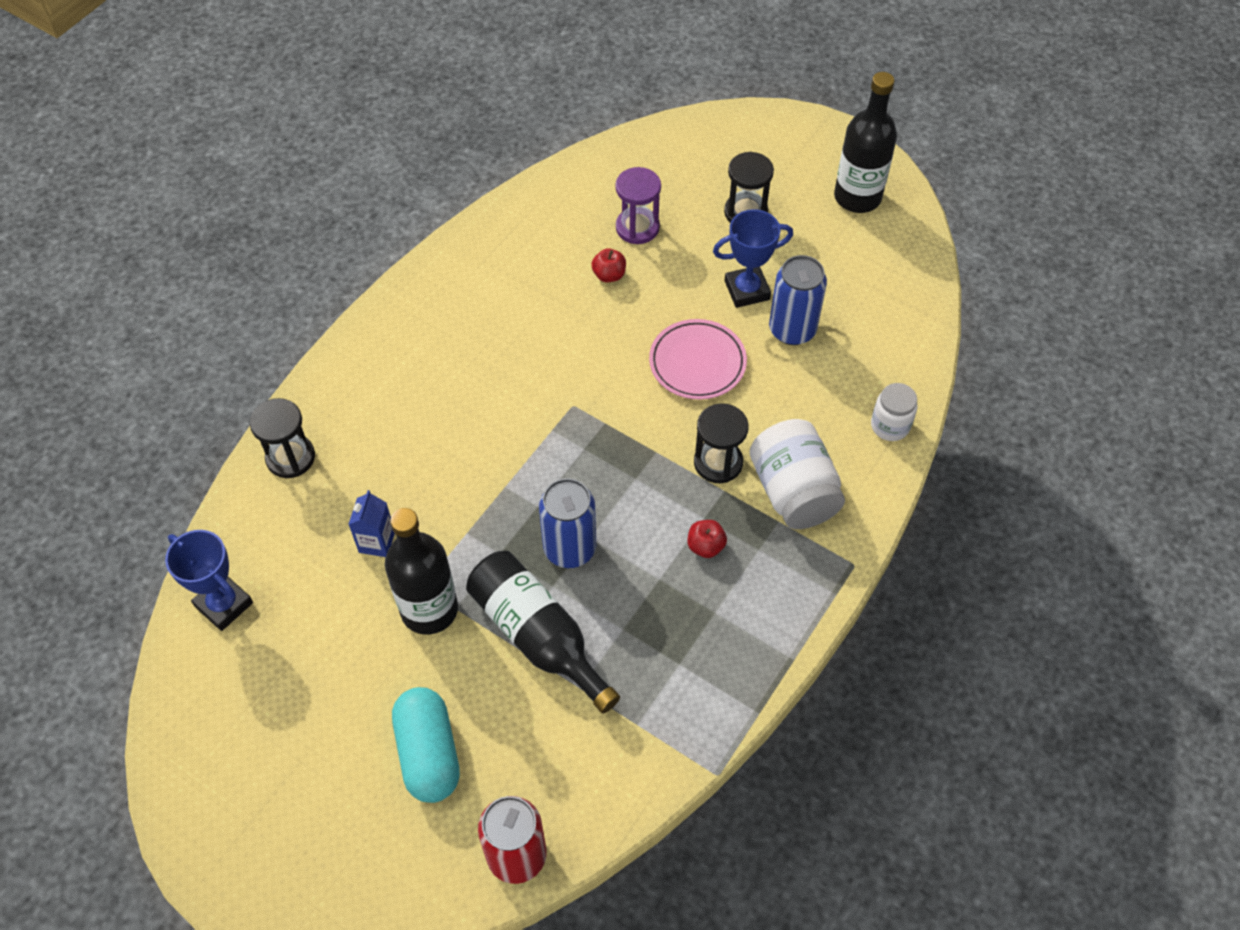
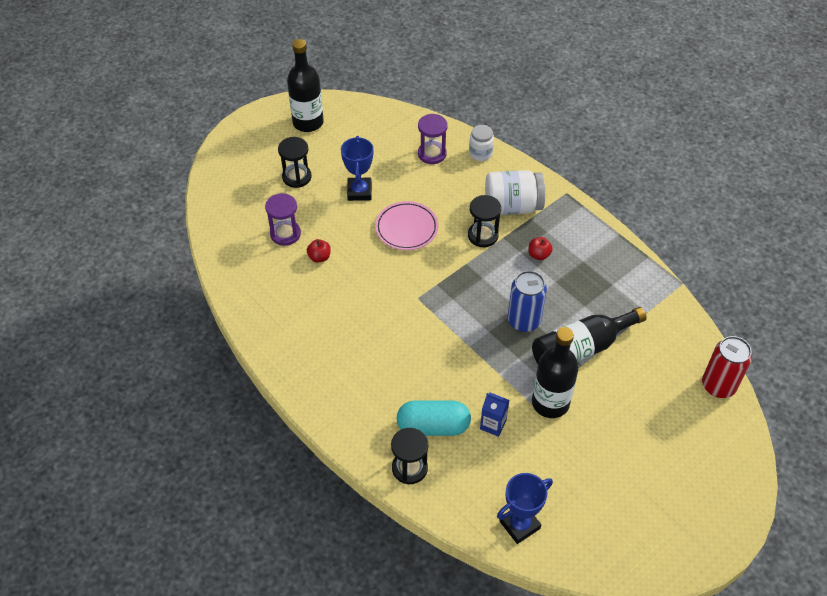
camera: 75 degrees left, 5 degrees down
(428, 753) = (649, 419): turquoise capsule -> turquoise capsule (433, 426)
(792, 330) = (397, 178): blue can -> none
(861, 361) = (432, 154): none -> purple hourglass

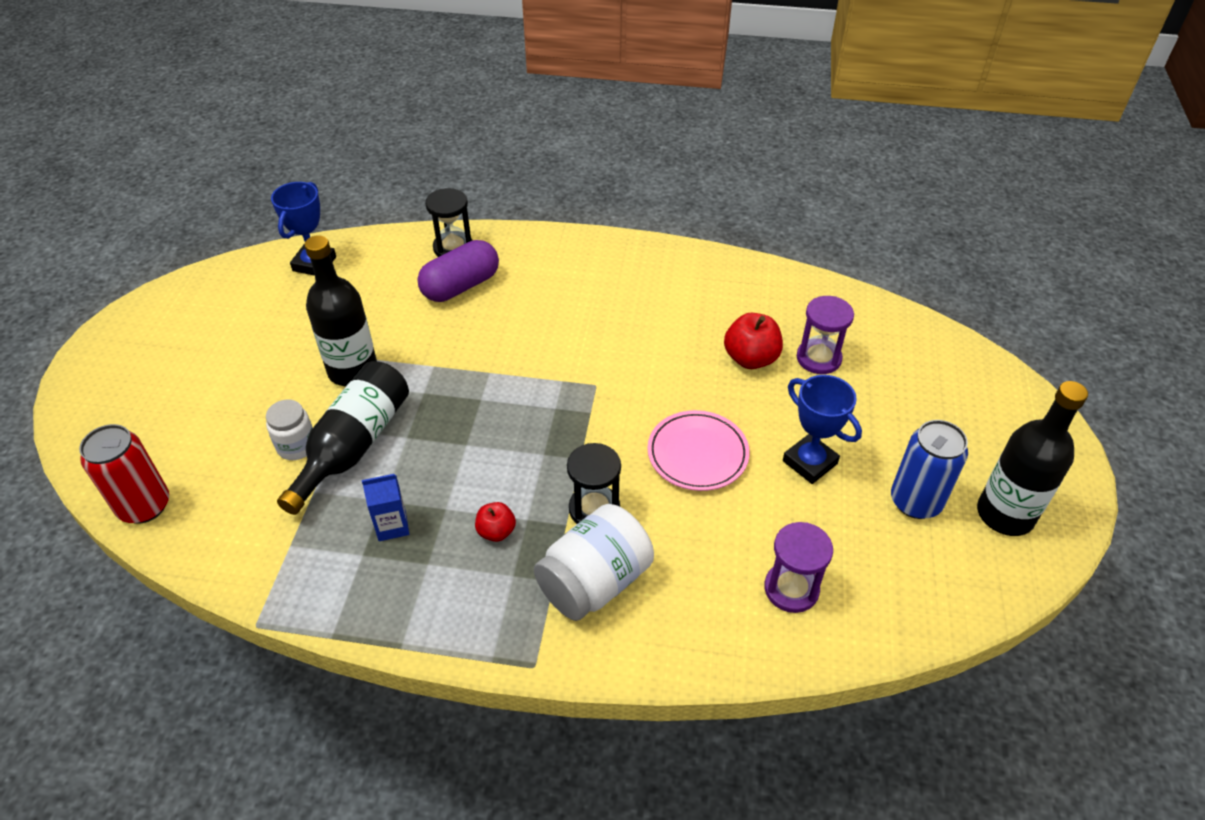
camera: 140 degrees right, 5 degrees down
(297, 177) = (903, 429): black hourglass -> none
(319, 257) = (750, 358): red apple -> red apple, size x1.66
(433, 426) = (461, 286): turquoise capsule -> purple capsule
(480, 153) = (726, 644): white jar -> white jar (297, 446)
(493, 425) = (401, 319): blue carton -> blue carton (392, 526)
(524, 321) = (448, 435): blue can -> blue can (915, 501)

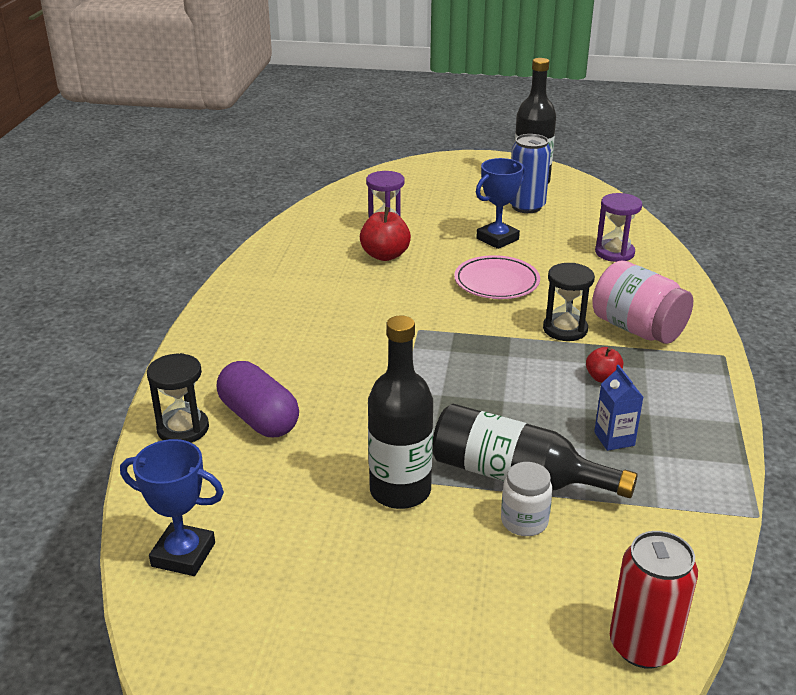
camera: 90 degrees left, 15 degrees down
(594, 582) = (637, 329): white jar -> pink jar

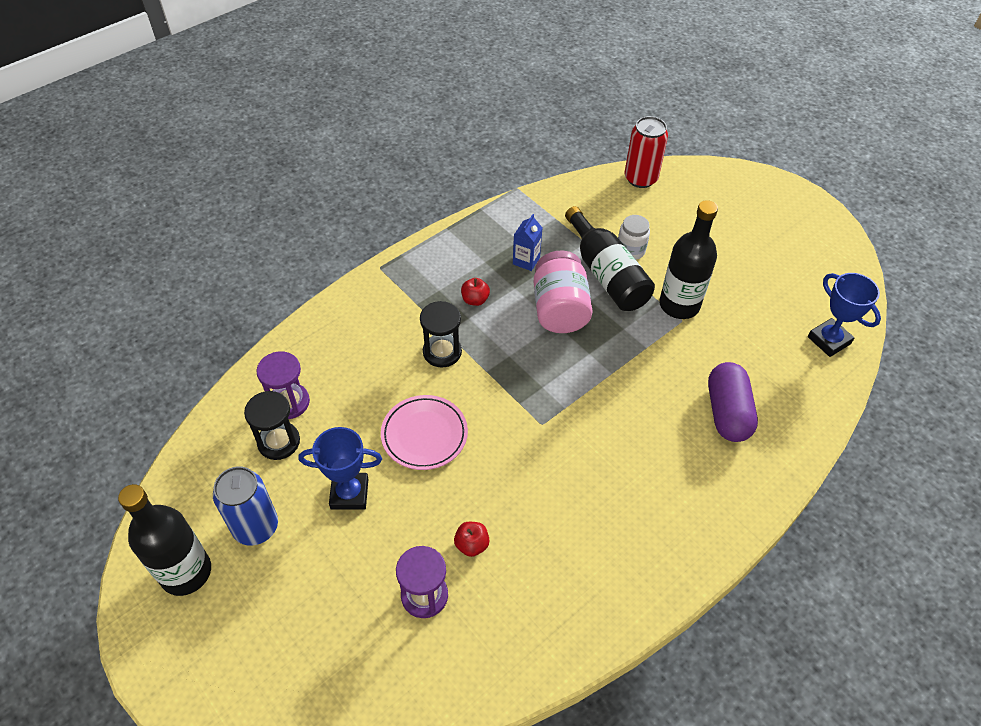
camera: 140 degrees left, 20 degrees up
(183, 429) = (786, 437): black hourglass -> black hourglass (279, 442)
(385, 255) = (472, 545): red apple -> red apple, size x0.60
(637, 329) = (396, 320): pink jar -> pink jar (559, 309)

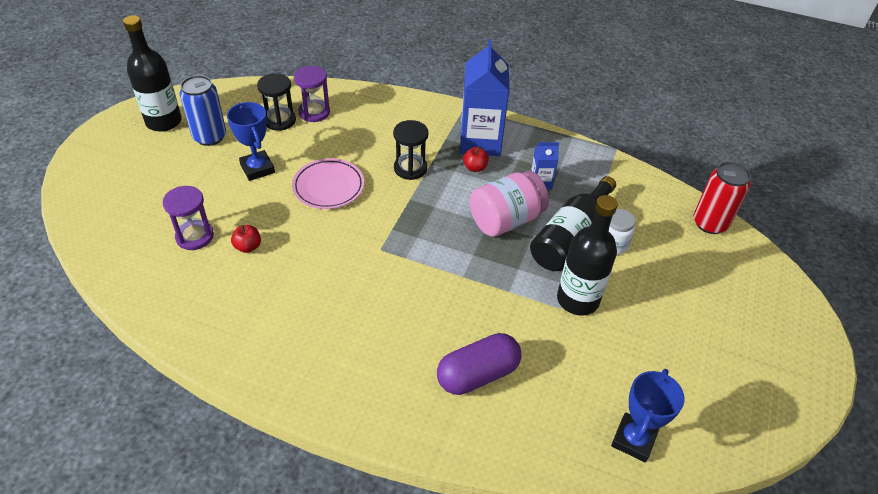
camera: 60 degrees right, 5 degrees down
(441, 279) = (480, 142): none -> blue carton

